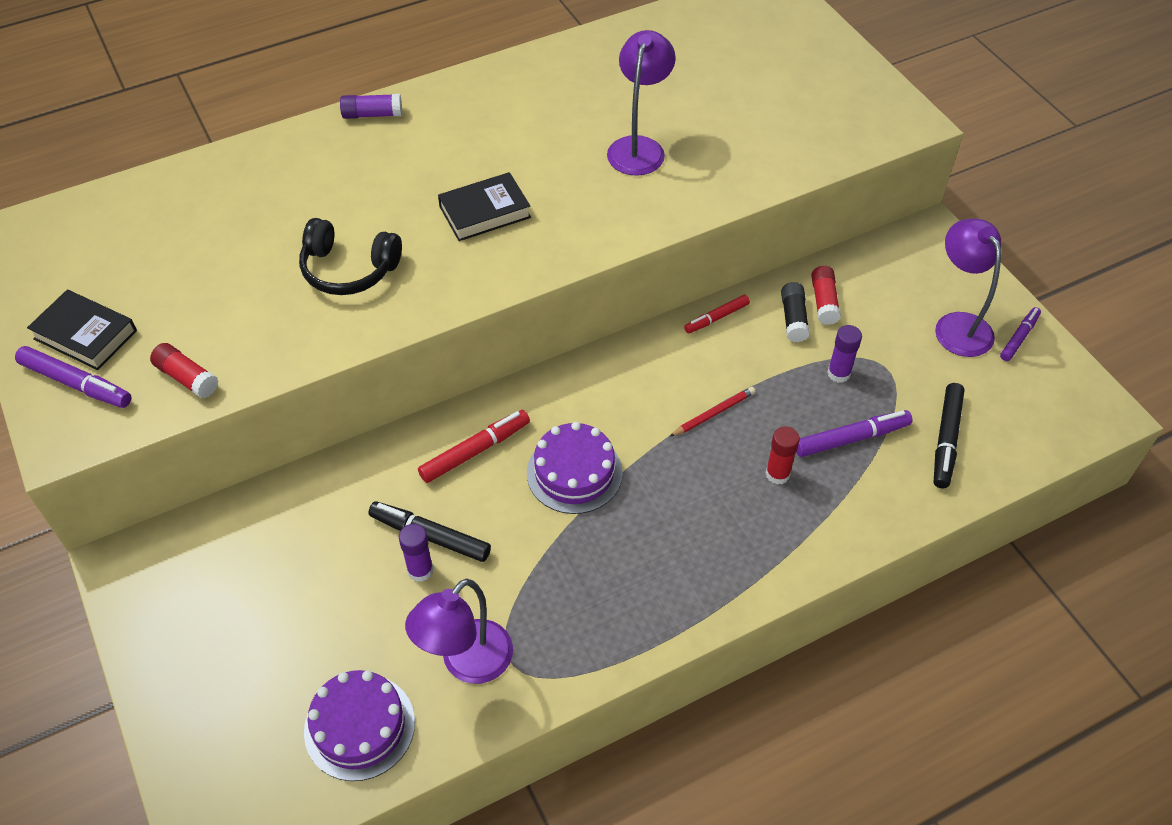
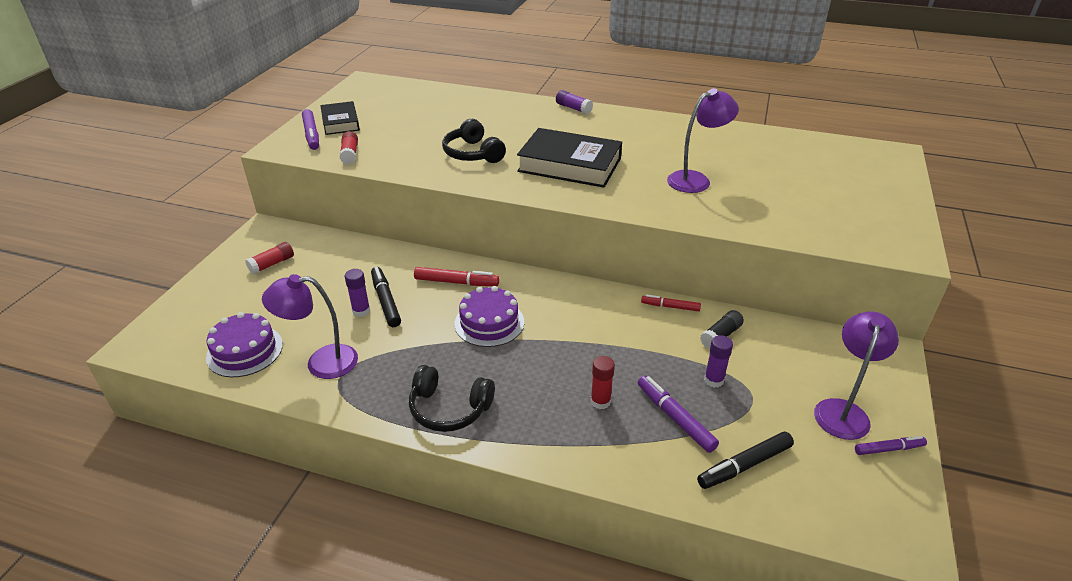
camera: 45 degrees right, 15 degrees down
(485, 212) = (569, 165): black book -> black book, size x1.70
(661, 597) = (449, 408): none -> black headphones
(714, 413) = (604, 348): red pencil -> none
(824, 302) = (754, 340): red glue stick -> red glue stick (272, 264)
(851, 438) = (675, 418): purple marker -> purple marker turned 150 degrees counterclockwise

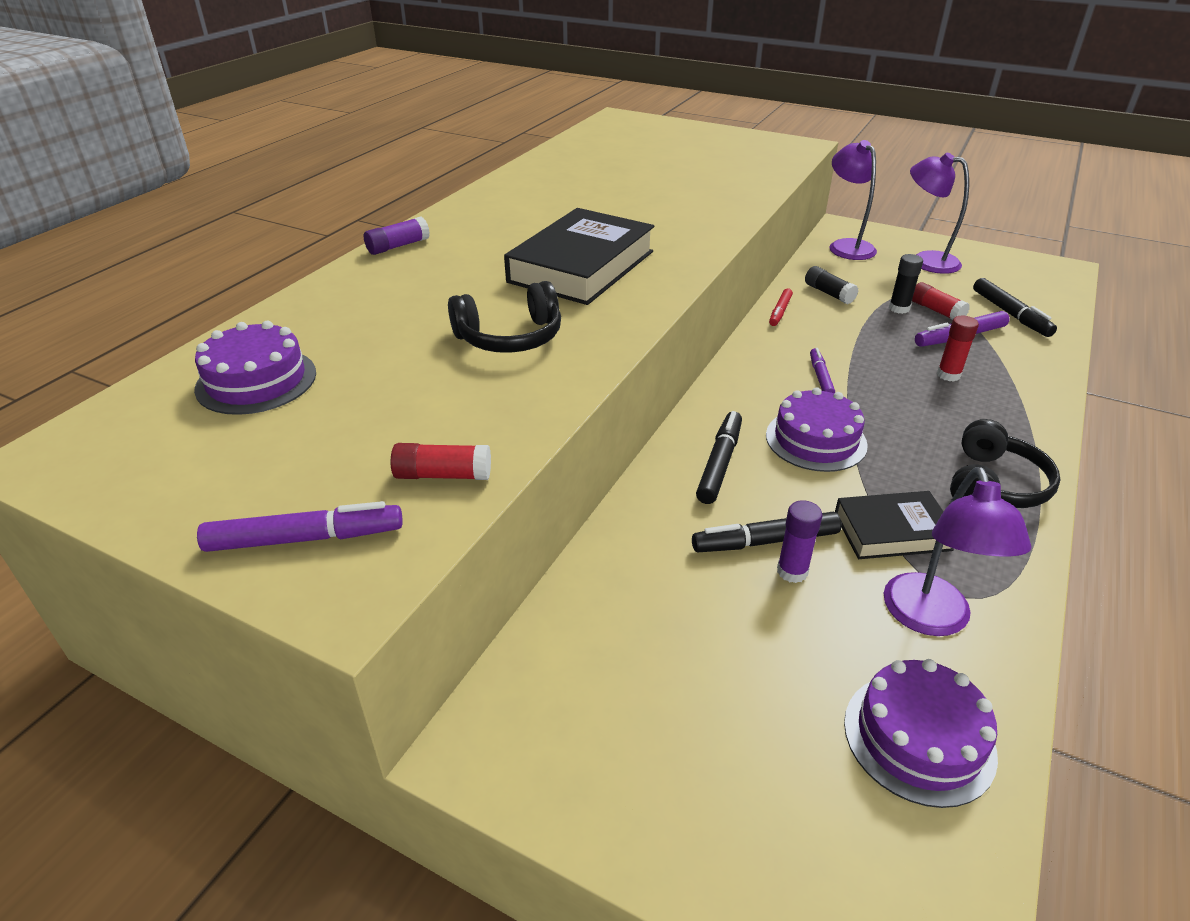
camera: 80 degrees left, 0 degrees up
(272, 264) = (628, 719): red glue stick -> red glue stick (936, 311)
(340, 122) = (266, 493): black book -> black book (892, 531)
(421, 103) = (256, 381): none -> purple cake
(456, 282) = (719, 463): red marker -> black marker
(696, 180) = (648, 201): purple lamp -> purple lamp (846, 246)
(713, 380) = (899, 308): purple glue stick -> black glue stick
(888, 449) = (966, 253): purple marker -> purple marker (820, 377)

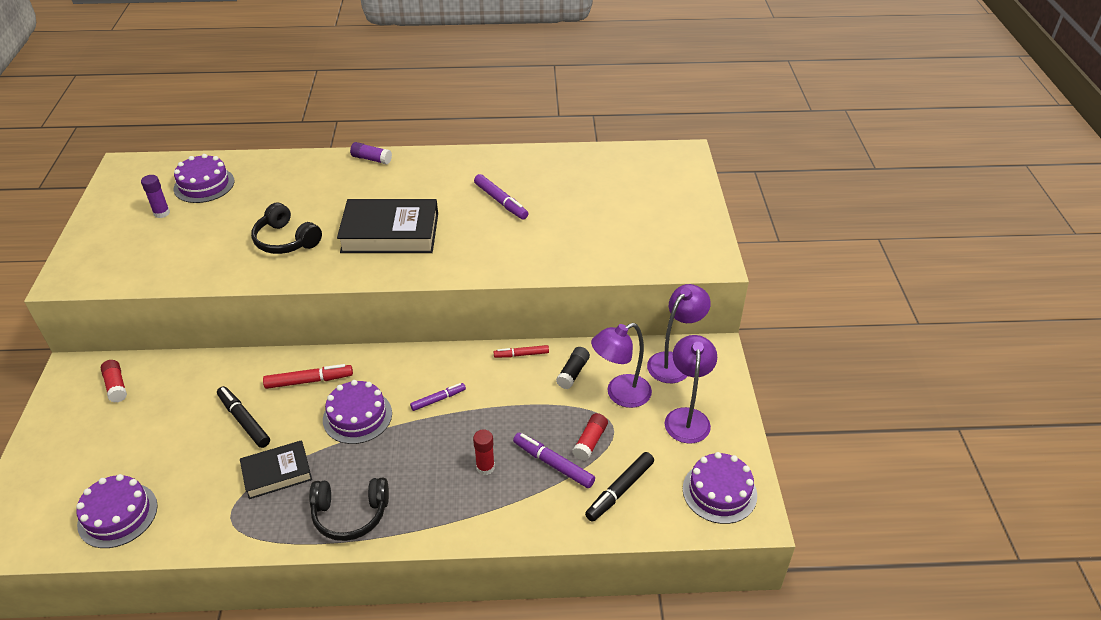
camera: 60 degrees right, 5 degrees up
(305, 538) = (95, 254): purple marker -> purple marker (501, 201)
(443, 475) = (151, 270): red glue stick -> red glue stick (116, 386)
(719, 463) = (309, 381): black marker -> red marker
(792, 571) = (223, 438): purple glue stick -> purple glue stick (162, 213)
(892, 531) = (277, 473): black book -> black book turned 75 degrees counterclockwise
(899, 308) = (577, 419): black glue stick -> none
(930, 619) = (205, 504): purple lamp -> purple lamp (620, 394)
(1027, 273) = (719, 492): none -> purple cake

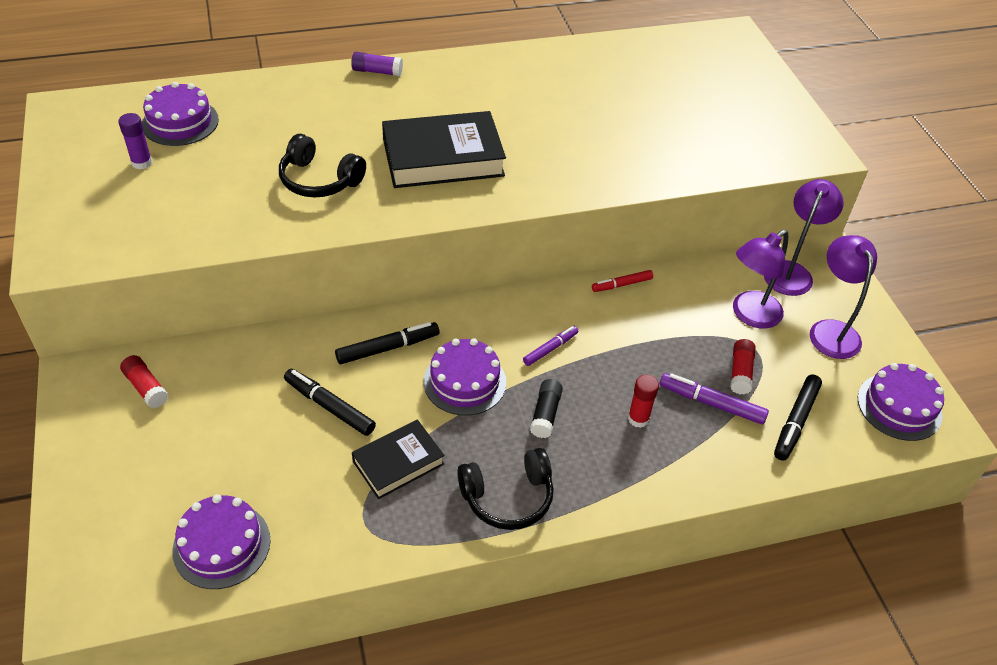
camera: 15 degrees left, 5 degrees up
(309, 381) = (388, 348): red marker -> black marker
(501, 201) = (555, 108): purple marker -> none
(573, 373) = (688, 298): black glue stick -> black glue stick (545, 414)

